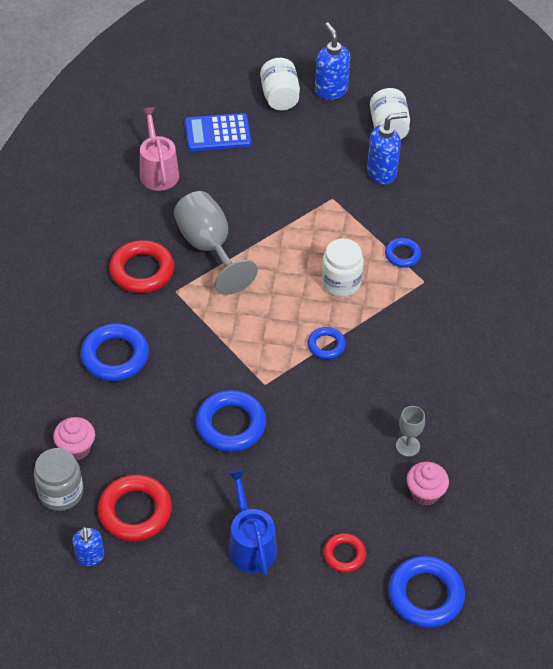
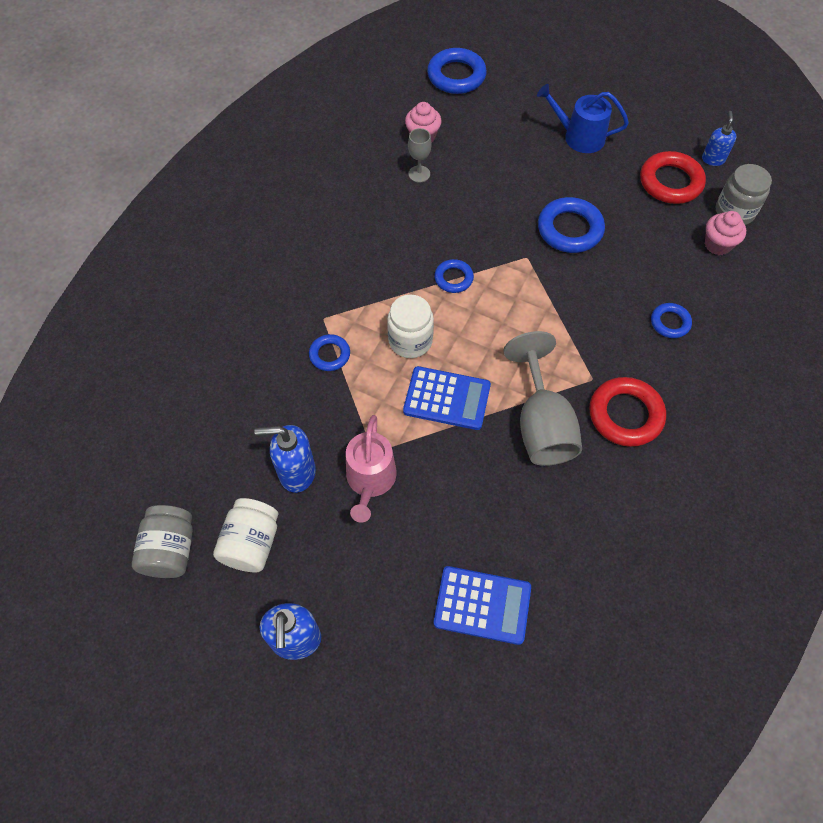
camera: 160 degrees left, 10 degrees up
(115, 356) = (670, 322): blue ring -> blue ring, size x0.57
(158, 171) = (578, 559): pink watering can -> pink watering can (370, 480)
(250, 544) = (579, 137): blue watering can -> blue watering can turned 105 degrees clockwise
(280, 97) = (373, 650): white jar -> none
(291, 247) = (447, 398): none -> blue calculator
(344, 555) = (507, 113): red ring -> none
(440, 112) = (170, 550): none -> grey jar

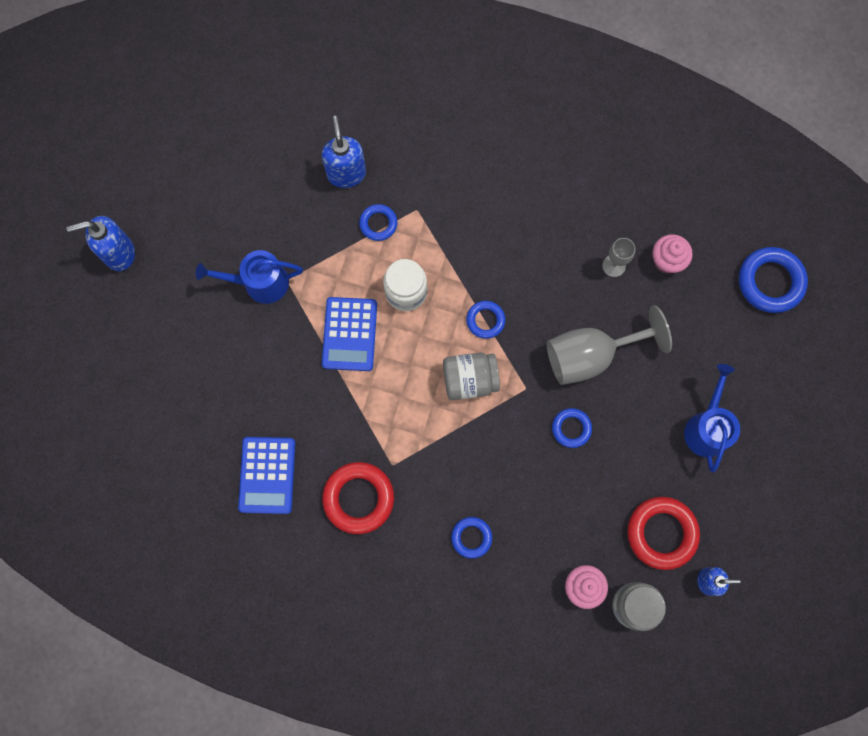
camera: 80 degrees right, 15 degrees up
(170, 550) = (178, 143): grey jar -> grey jar (469, 380)
(251, 543) = (191, 202): white jar -> none
(296, 472) = (258, 222): blue soap dispenser -> blue soap dispenser (346, 173)
(370, 480) = (260, 283): pink watering can -> blue watering can
(482, 605) = (163, 391): blue calculator -> blue calculator (267, 475)
(541, 424) = (336, 422): grey goblet -> grey goblet (590, 355)
(569, 229) = (571, 428): blue ring -> blue ring, size x0.57

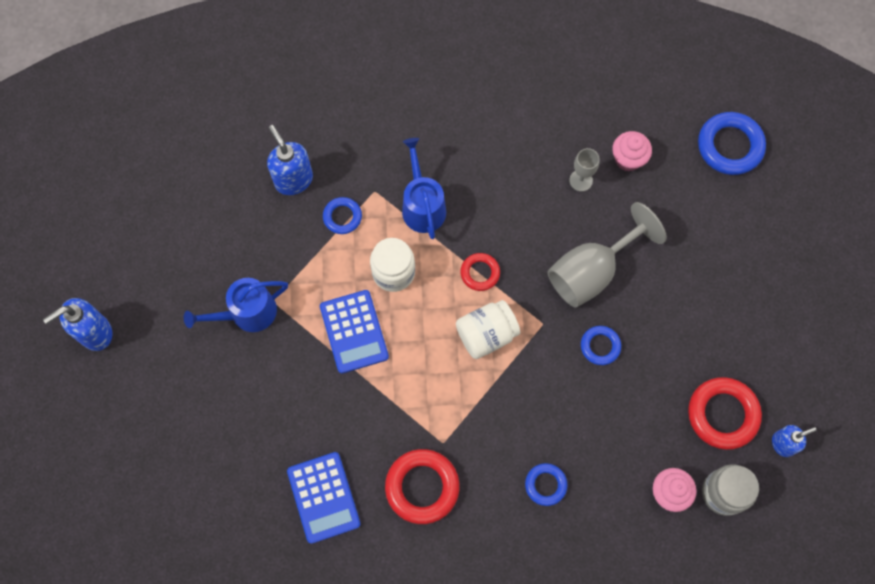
camera: 20 degrees left, 5 degrees down
(469, 380) = (486, 334): grey jar -> white jar
(485, 320) = (480, 273): blue ring -> red ring
(707, 427) = (725, 300): blue watering can -> blue watering can (422, 206)

